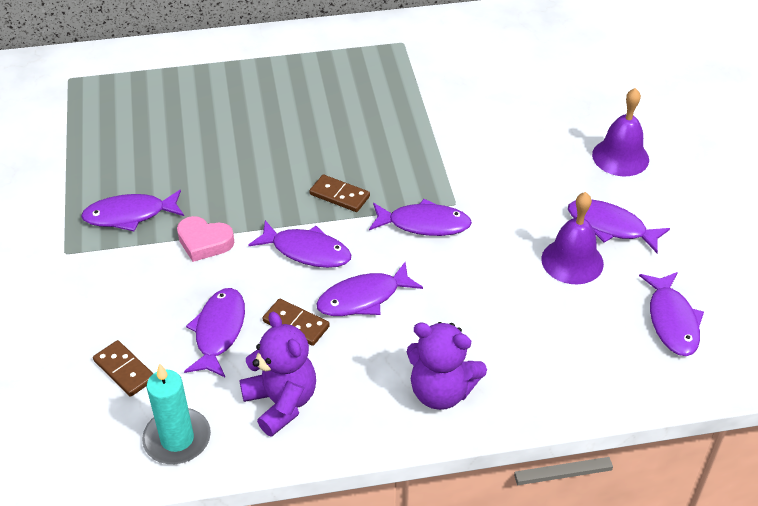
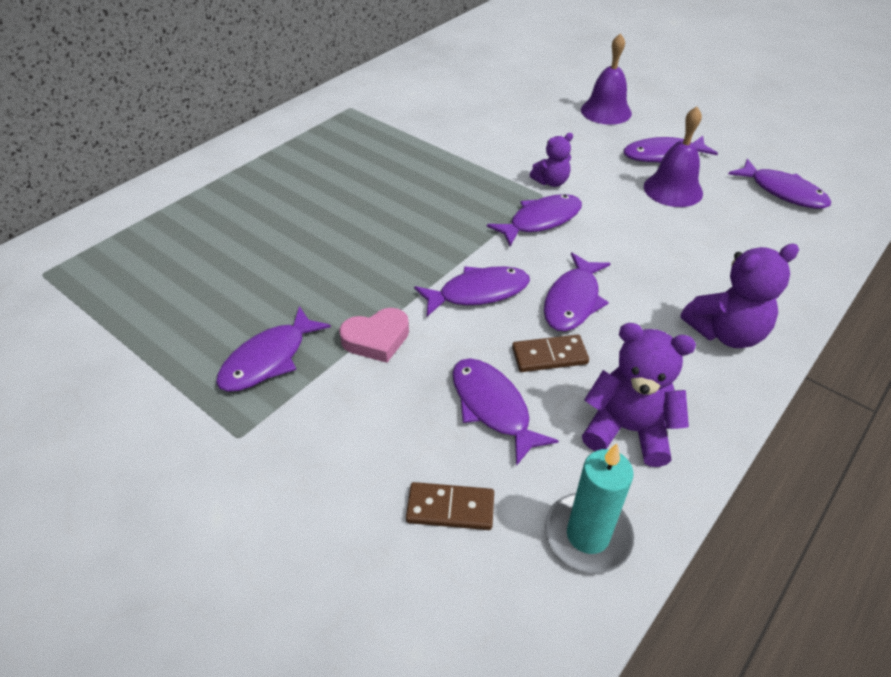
camera: 40 degrees left, 0 degrees up
(339, 195) = (447, 236): brown domino -> none
(477, 196) = (551, 182): none -> purple teddy bear

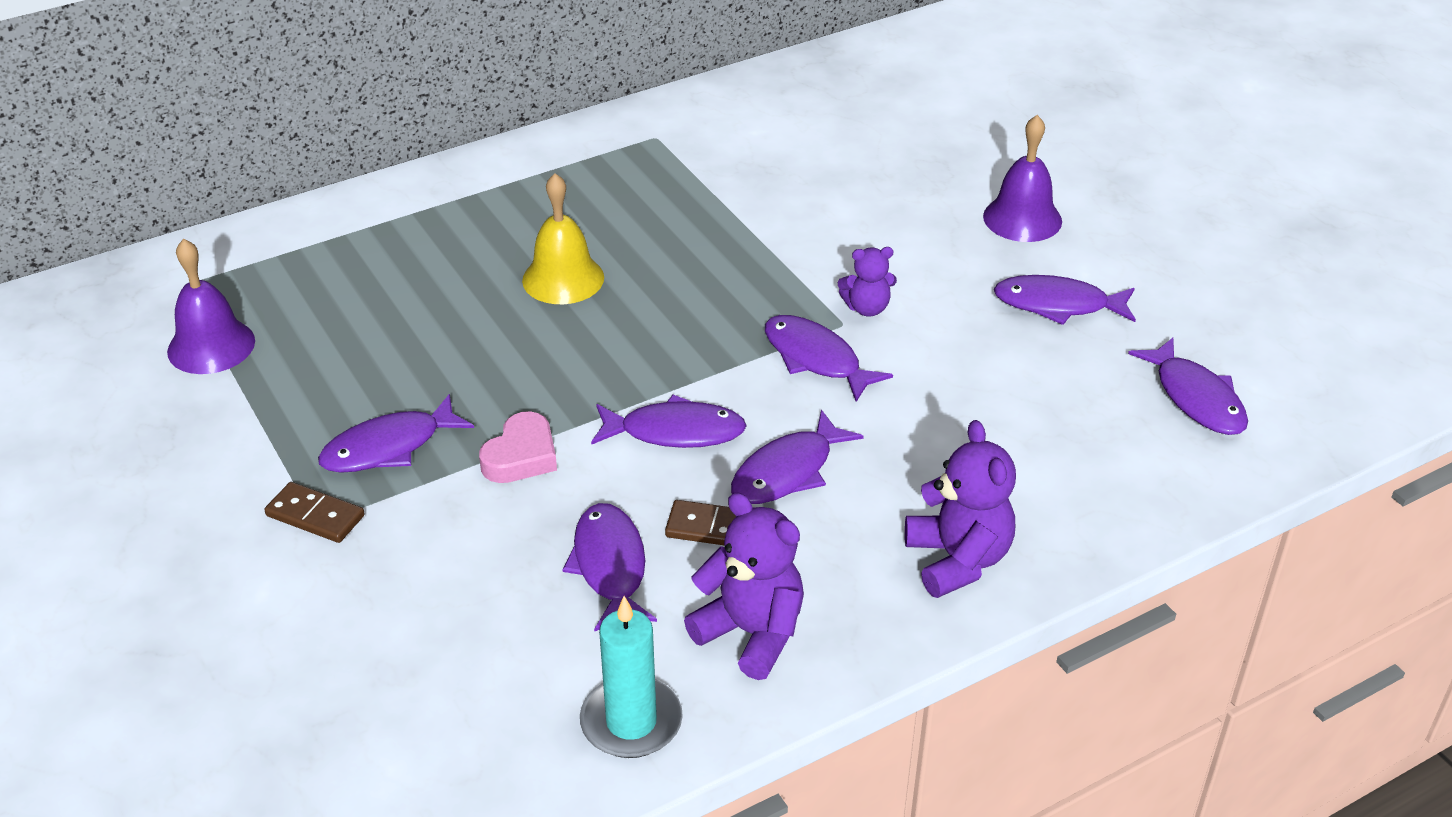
camera: 20 degrees right, 5 degrees down
(337, 206) = (563, 279): none -> yellow bell
(376, 339) = (521, 456): pink heart -> pink heart turned 60 degrees counterclockwise
(450, 508) = (501, 654): brown domino -> brown domino (315, 516)
(541, 221) = (816, 359): purple fish -> purple fish turned 120 degrees counterclockwise
(673, 189) = (1033, 358): purple bell -> purple bell (211, 346)
(726, 333) = (958, 560): purple teddy bear -> purple teddy bear turned 105 degrees counterclockwise

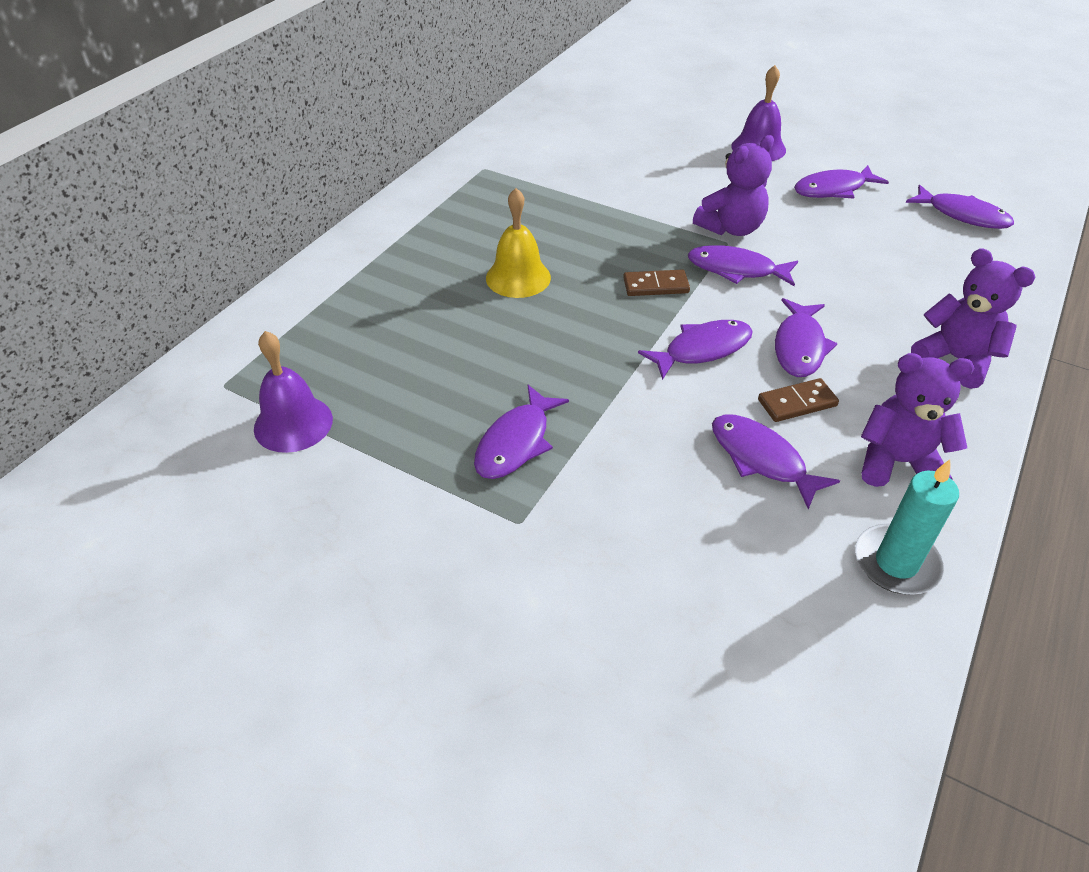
camera: 30 degrees left, 5 degrees up
(315, 516) = (513, 519): brown domino -> brown domino (656, 286)
(521, 456) = (618, 408): pink heart -> none
(867, 308) = (731, 228): purple teddy bear -> purple teddy bear, size x1.68

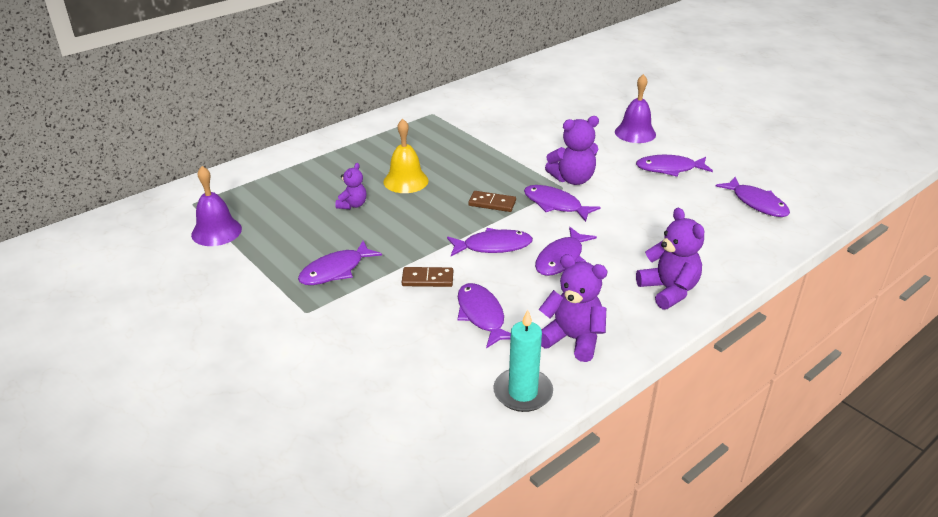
camera: 20 degrees right, 10 degrees down
(469, 331) = (352, 205): none -> purple teddy bear
(797, 403) = (532, 290): brown domino -> brown domino (427, 279)

